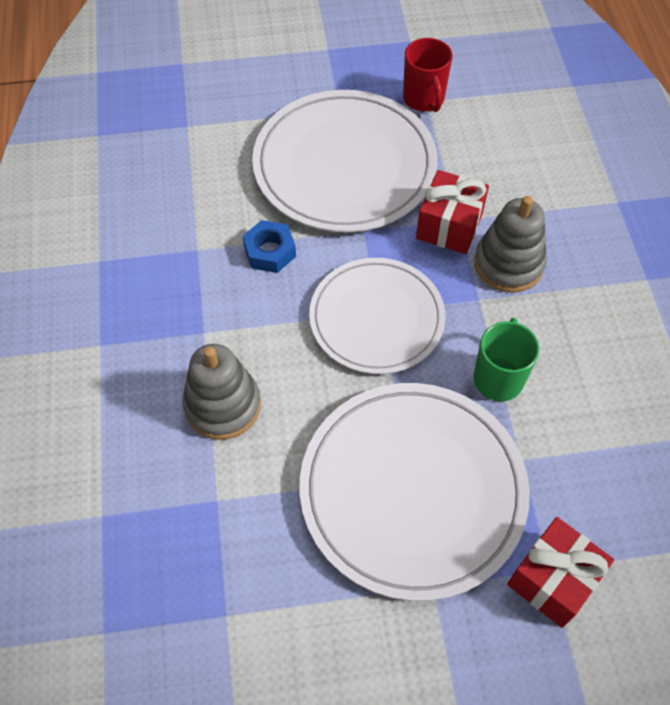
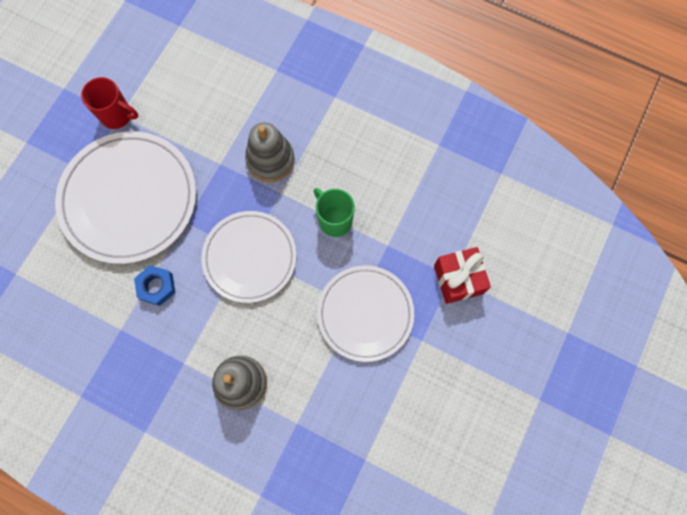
camera: 55 degrees left, 15 degrees up
(412, 490) = (365, 313): white plate -> white plate, size x0.66
(449, 226) = (220, 172): red gift -> none

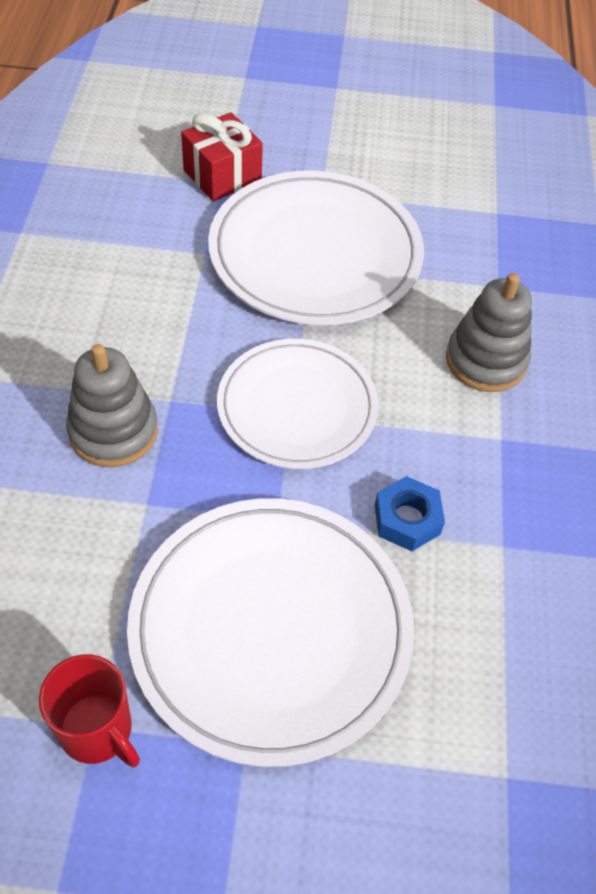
camera: 115 degrees left, 20 degrees down
(117, 115) = (97, 731): red mug -> red mug turned 135 degrees clockwise
(334, 220) = (190, 320): green mug -> none
(365, 313) = (315, 254): white plate -> white plate, size x1.50

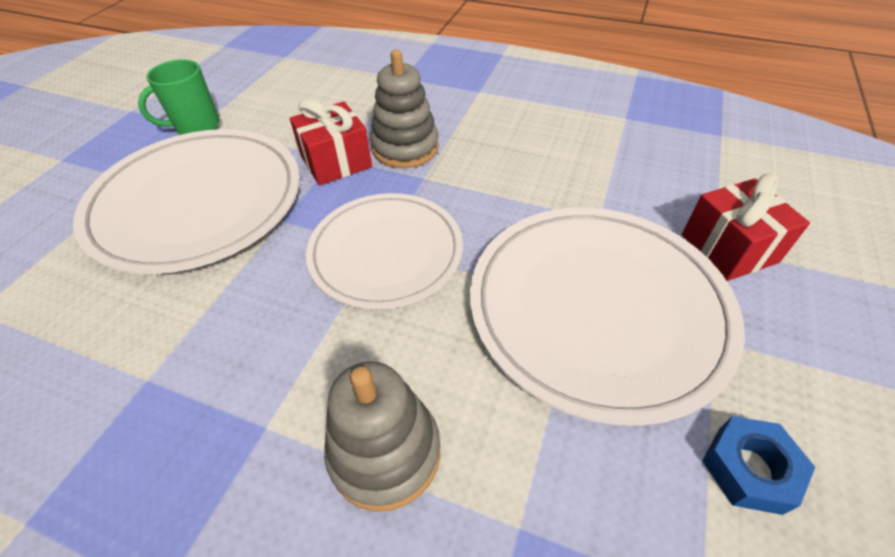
camera: 110 degrees right, 5 degrees down
(97, 731) = (196, 127): red mug -> green mug
(156, 499) = (336, 162): none -> red gift
(407, 519) = (226, 306): blue nut -> blue nut (749, 469)

